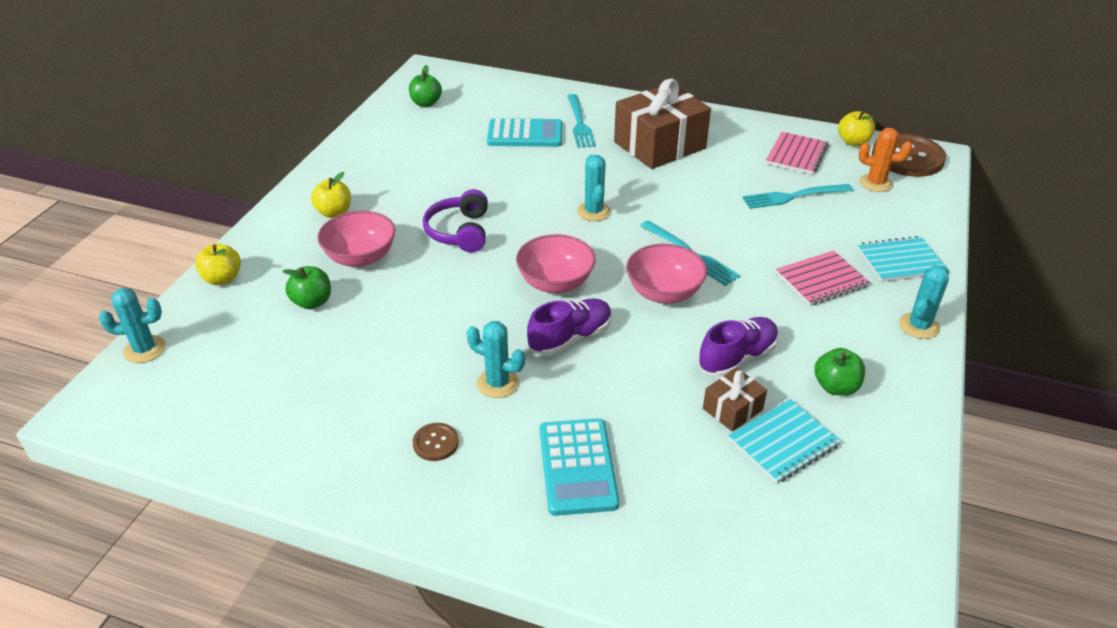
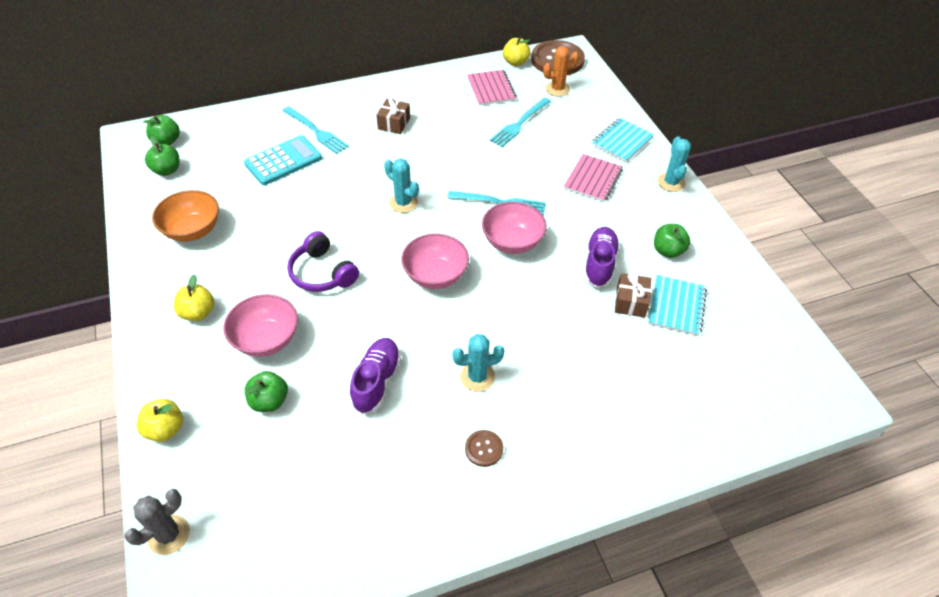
camera: 40 degrees left, 10 degrees up
(145, 349) = (169, 535): turquoise cactus -> grey cactus
(396, 153) = (193, 230): none -> orange bowl
(449, 83) = (167, 141): none -> green apple
(570, 338) = (488, 312): purple shoe -> purple shoe (376, 381)
(577, 467) = (586, 402): turquoise calculator -> none
(659, 145) = (394, 123): brown gift -> brown gift, size x0.46

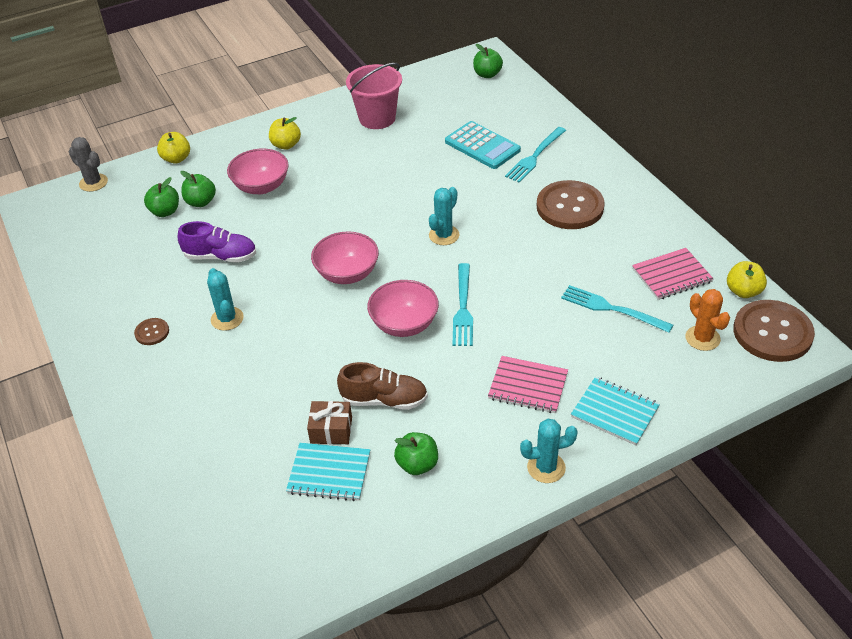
camera: 85 degrees right, 5 degrees down
(167, 170) = (448, 85): green apple -> green apple (165, 211)
(193, 230) = (377, 118): orange bowl -> pink bucket
(322, 273) = (339, 201): purple headphones -> none
(394, 123) = (570, 207): brown gift -> brown button
(599, 264) = (384, 400): purple shoe -> brown shoe

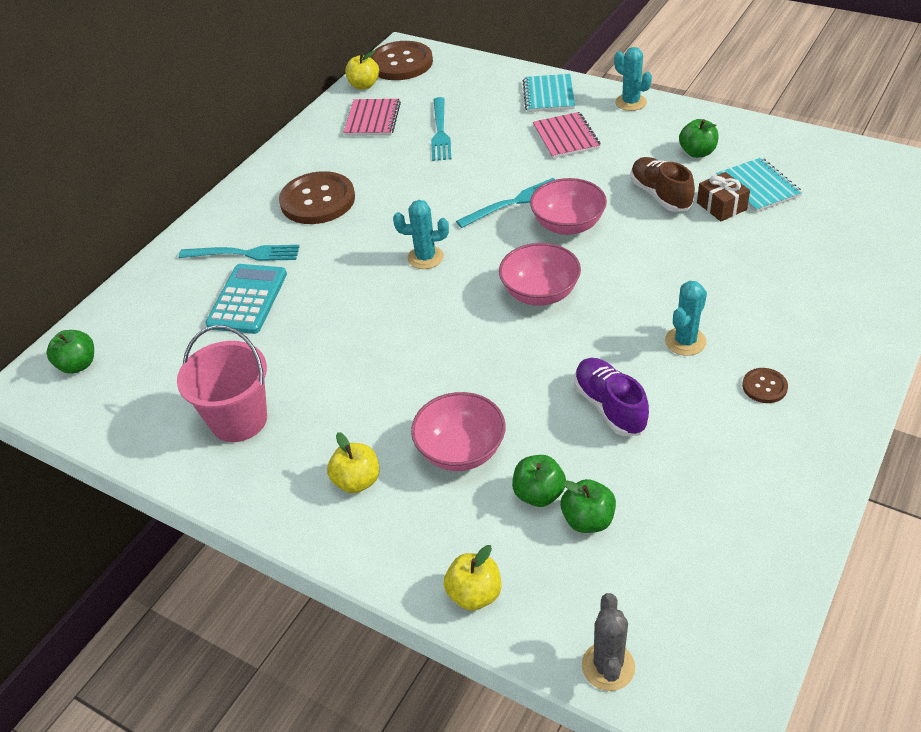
camera: 120 degrees left, 0 degrees up
(671, 275) = (372, 119): pink notebook -> pink notebook turned 60 degrees clockwise
(702, 338) = (435, 86): orange cactus -> none

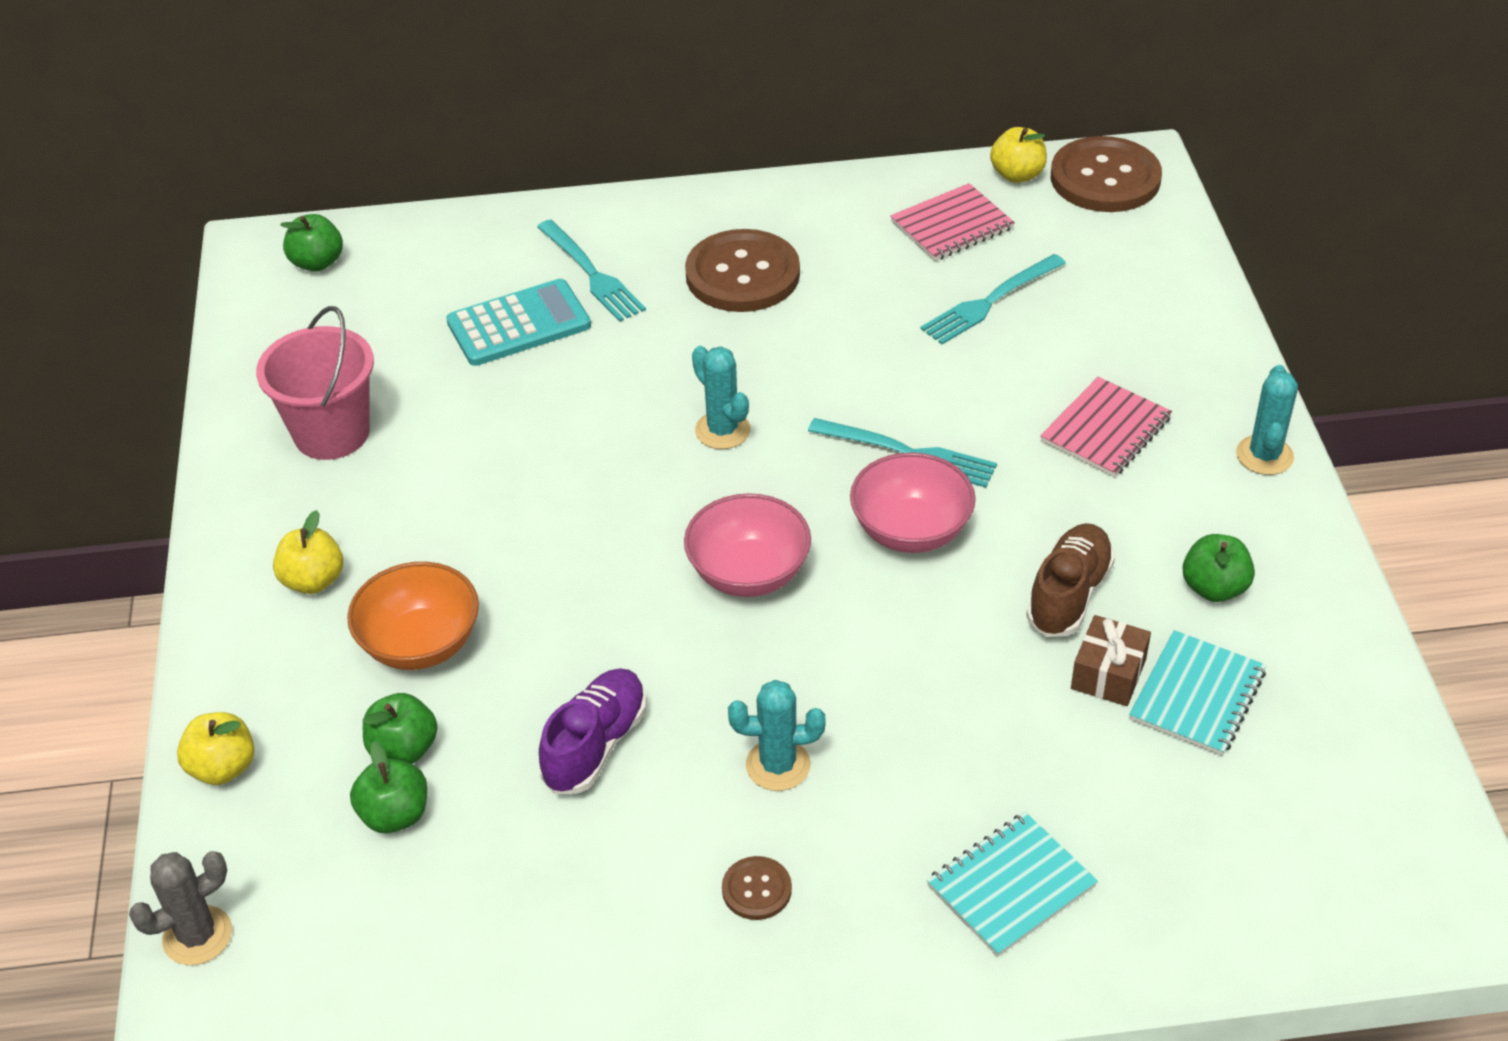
camera: 50 degrees right, 0 degrees up
(461, 451) = (420, 644): pink bowl -> orange bowl
(549, 95) = (1189, 361): turquoise notebook -> turquoise notebook (1011, 886)

